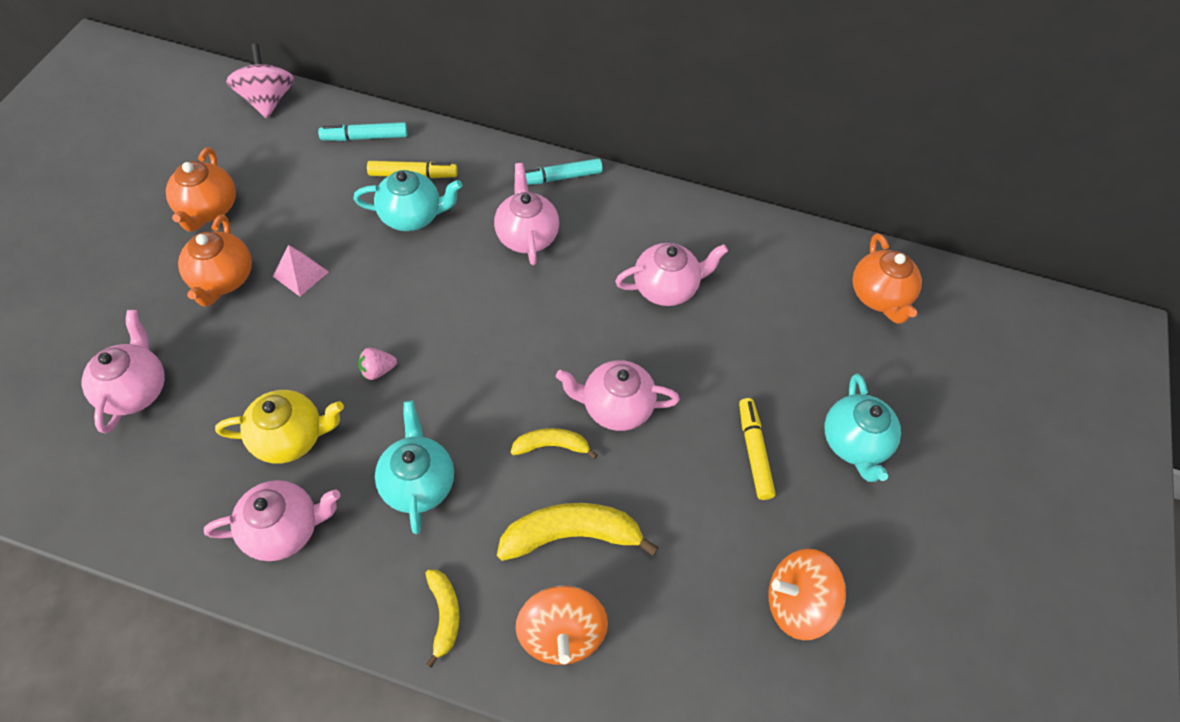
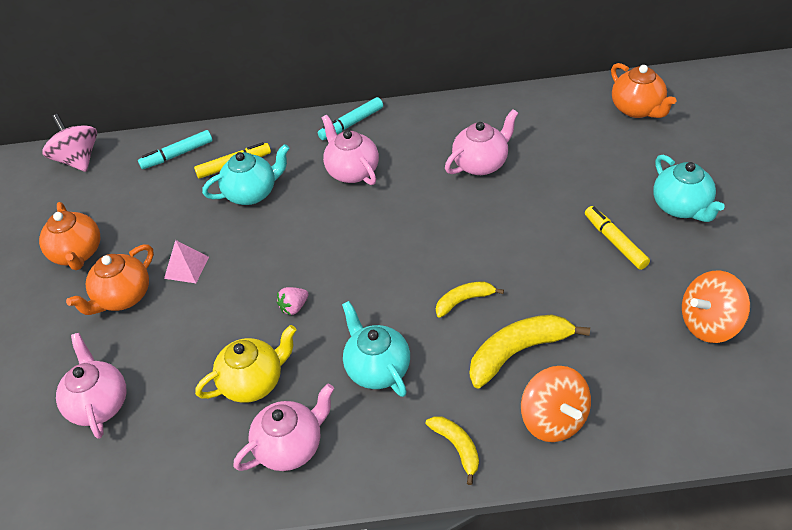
camera: 15 degrees left, 10 degrees down
(223, 279) = (123, 297): orange teapot -> orange teapot turned 60 degrees clockwise
(616, 407) = (495, 255): pink teapot -> none

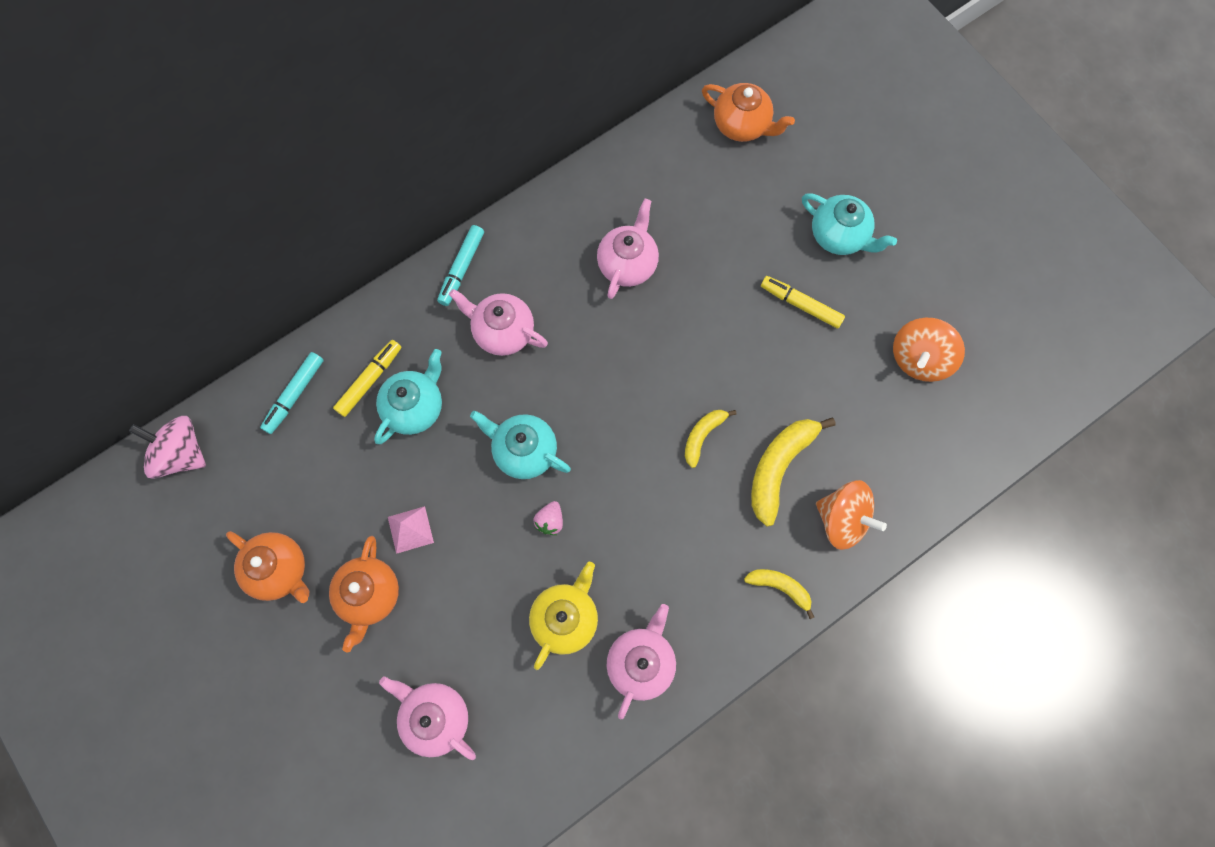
camera: 35 degrees left, 25 degrees up
(377, 369) = (668, 546): turquoise teapot -> turquoise teapot (524, 451)

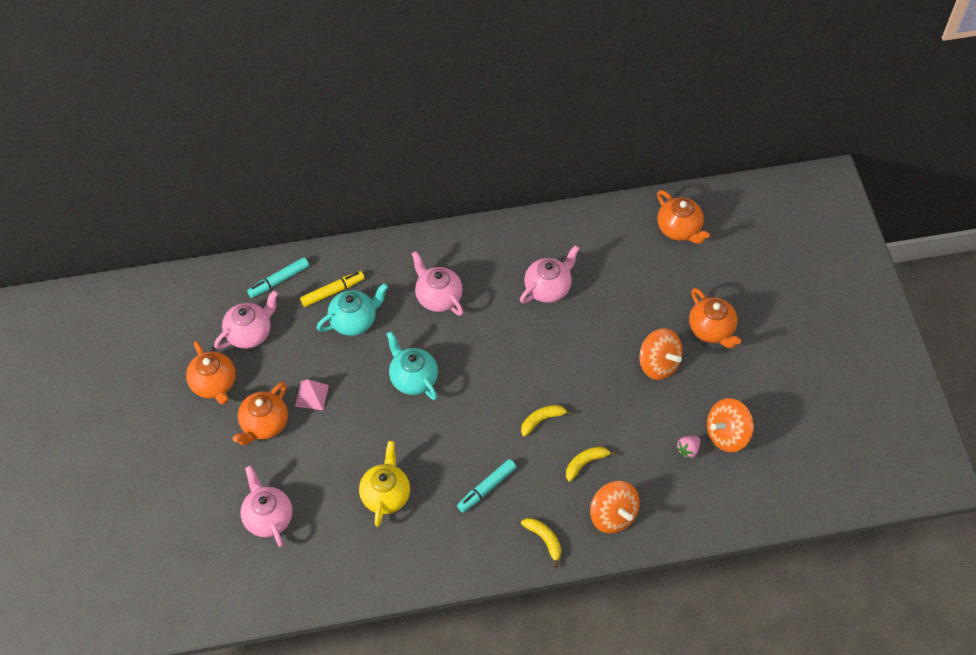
camera: 25 degrees right, 15 degrees down
(181, 453) = (188, 287): pink spinning top -> none
(462, 268) = (431, 246): turquoise marker -> turquoise marker (486, 488)
(550, 521) = (407, 430): pink strawberry -> pink strawberry (688, 450)
(565, 618) = (386, 495): yellow teapot -> yellow teapot turned 45 degrees counterclockwise
(641, 662) = (422, 545): pink teapot -> pink teapot (249, 333)
(779, 467) = (585, 463): yellow banana -> yellow banana, size x0.58
(800, 305) = (658, 364): yellow marker -> orange spinning top
(839, 236) = (711, 330): turquoise teapot -> orange teapot

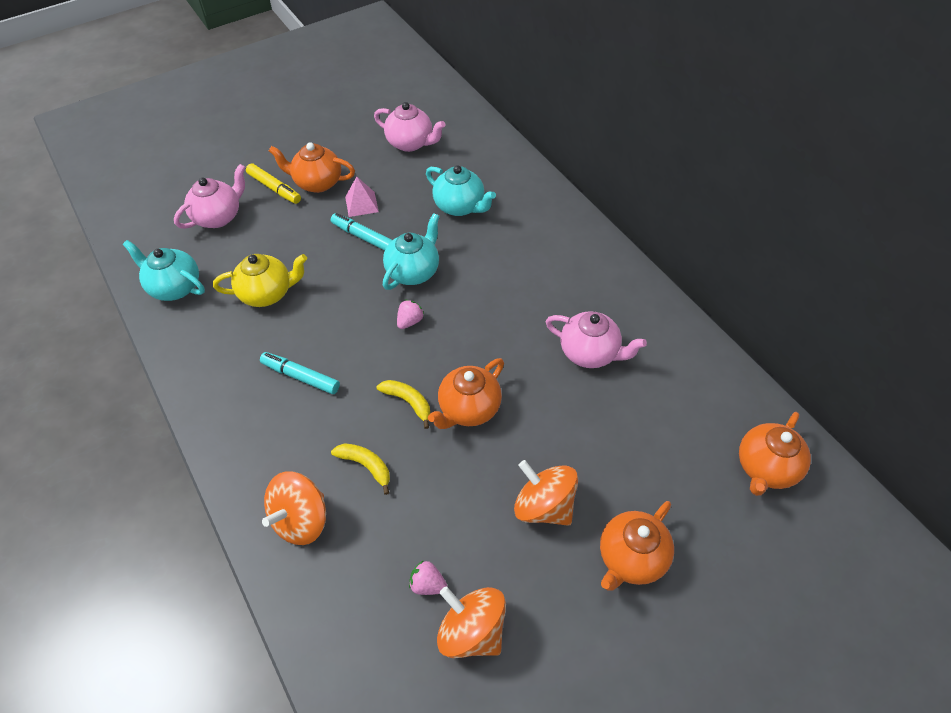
camera: 70 degrees right, 5 degrees down
(214, 384) = (347, 139): orange teapot -> orange teapot (468, 409)
(279, 281) = (477, 143): turquoise marker -> turquoise marker (363, 237)
(333, 291) = (485, 181): yellow marker -> yellow marker (274, 188)
(343, 568) = (175, 287): none -> turquoise teapot
(438, 297) = (523, 260): pink teapot -> none
(465, 396) = (410, 321): none -> pink strawberry
(544, 540) = (248, 454): yellow banana -> none
(658, 364) = (544, 506): orange spinning top -> orange spinning top turned 105 degrees clockwise

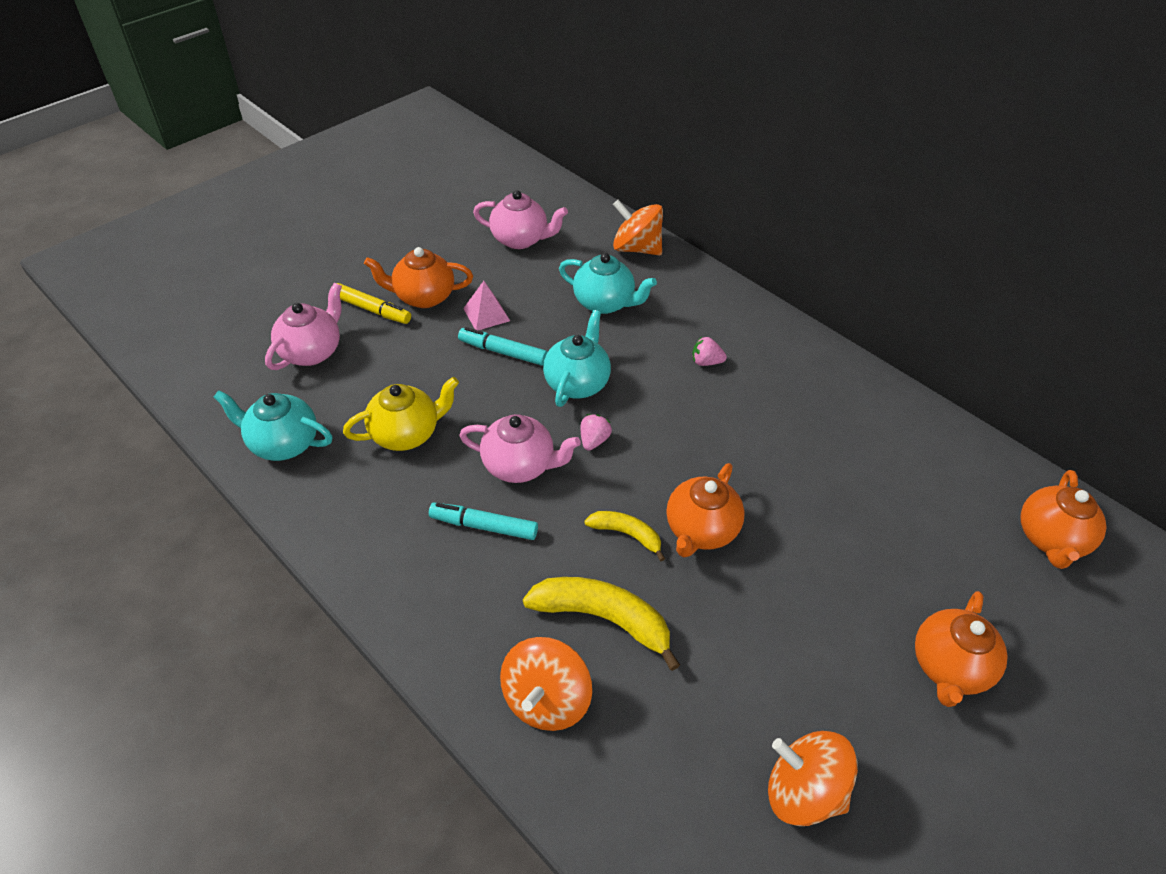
camera: 15 degrees left, 5 degrees down
(366, 466) = (603, 619): yellow banana -> yellow banana, size x1.74
(428, 584) = (730, 746): pink strawberry -> pink strawberry (706, 362)
(544, 506) = (829, 626): orange spinning top -> orange spinning top (636, 248)
(590, 353) = (814, 444): pink teapot -> pink teapot (519, 465)

